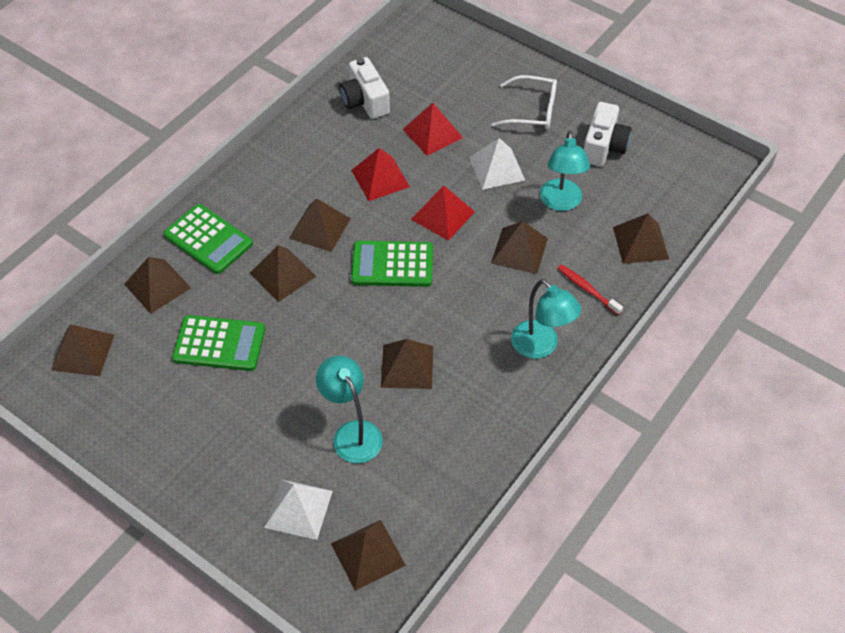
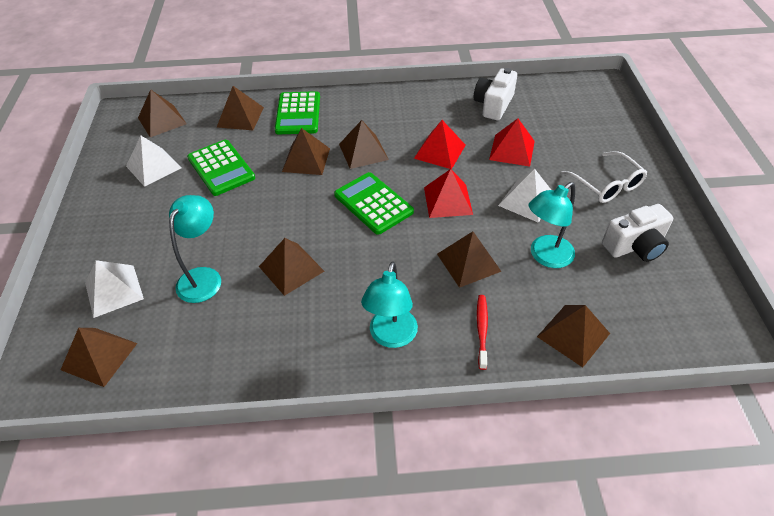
camera: 50 degrees right, 5 degrees down
(153, 396) = (153, 167): none -> white pyramid

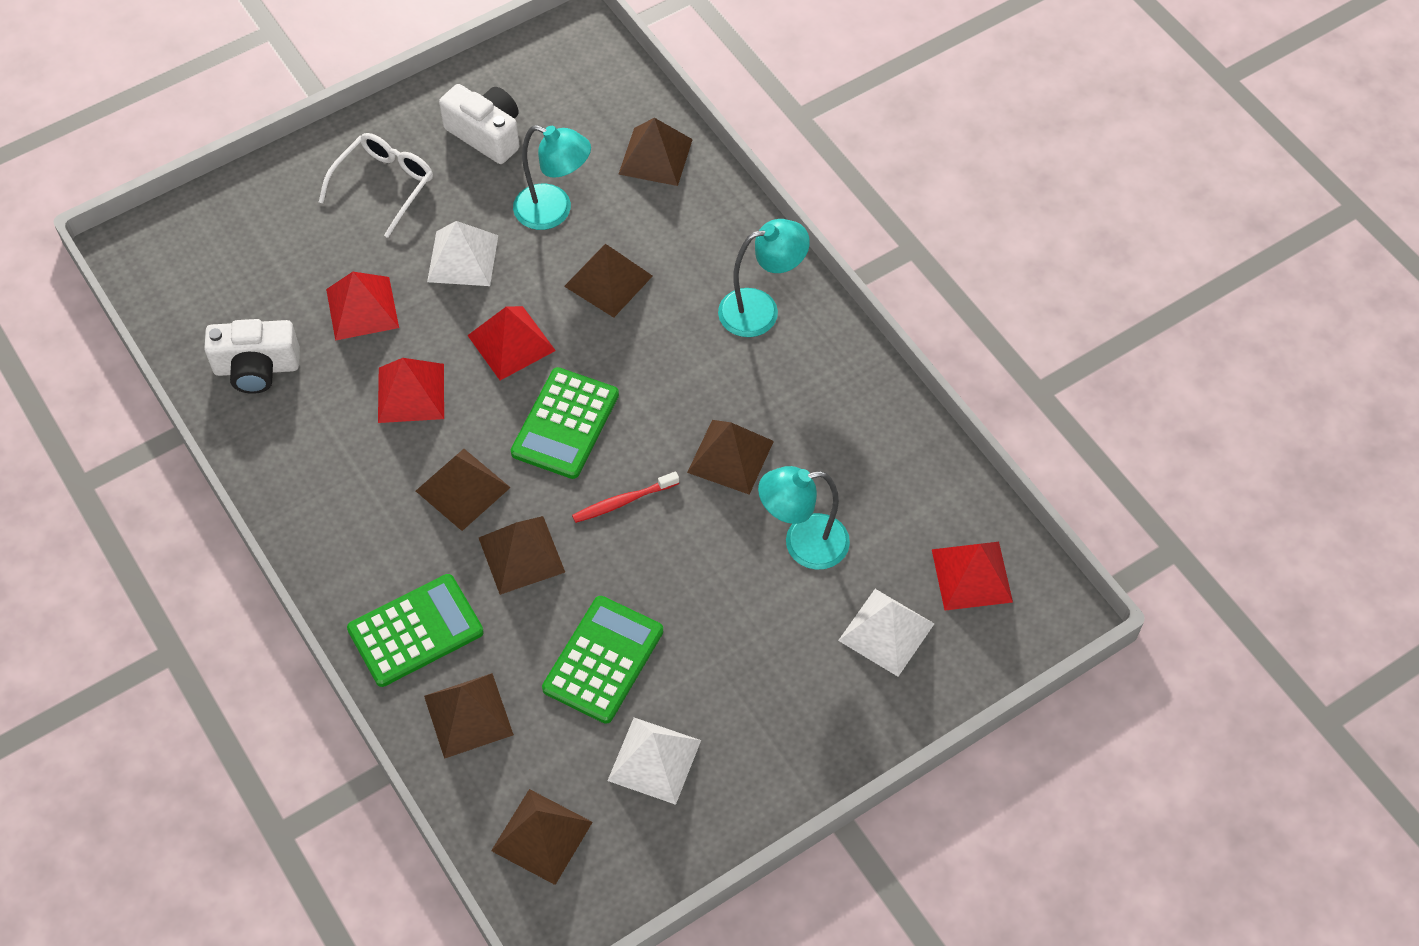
camera: 120 degrees left, 10 degrees up
(99, 356) = (971, 575): brown pyramid -> red pyramid
(482, 330) = (699, 234): red toothbrush -> red toothbrush (623, 502)

